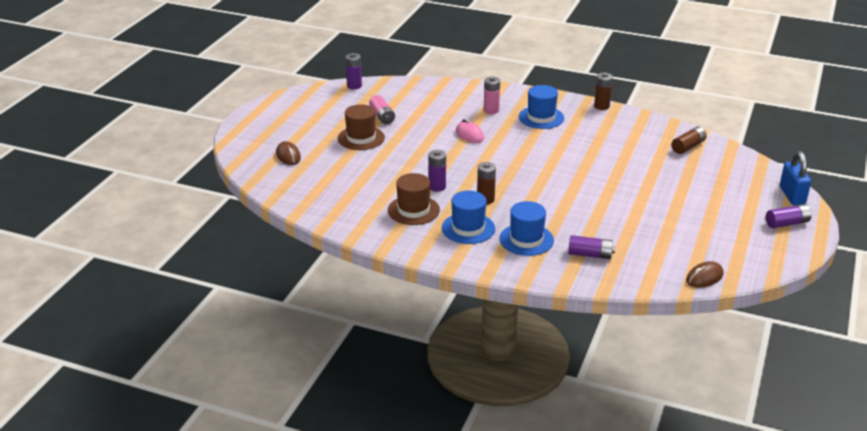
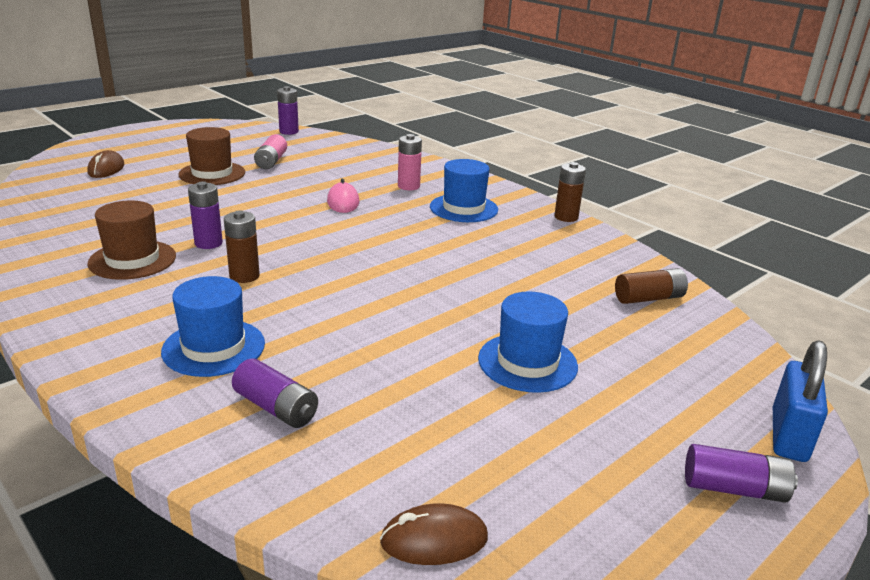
camera: 25 degrees right, 5 degrees down
(468, 228) = (160, 304): blue hat -> blue hat (527, 362)

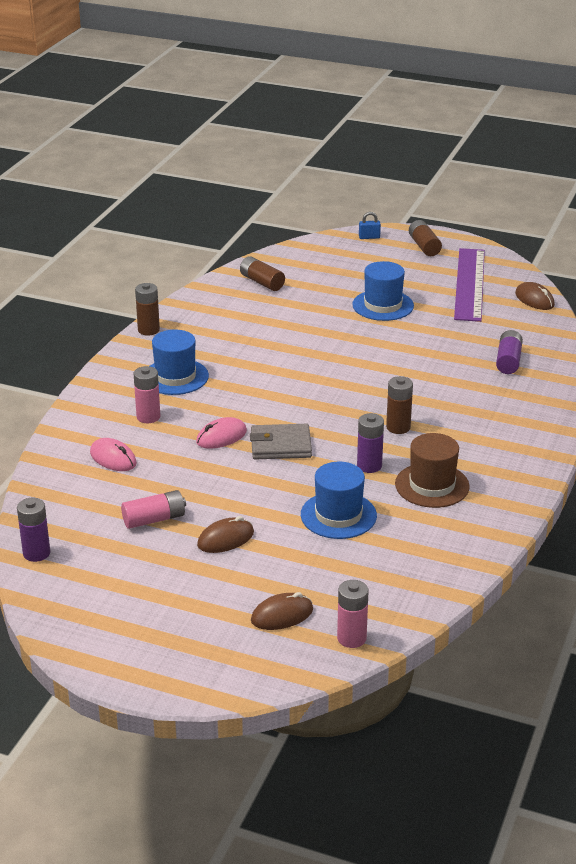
camera: 115 degrees left, 5 degrees up
(42, 180) = (351, 638): none -> pink battery
(212, 173) = (225, 539): brown hat -> brown mouse
(214, 347) = (486, 401): blue hat -> blue hat (338, 515)
(297, 219) = (280, 445): none -> grey wallet
(365, 166) = (113, 458): none -> pink mouse
(547, 479) = (470, 284): none -> purple ruler
(734, 488) = (424, 246): purple battery -> brown battery
(789, 436) = (369, 237): blue padlock -> blue padlock, size x0.51

